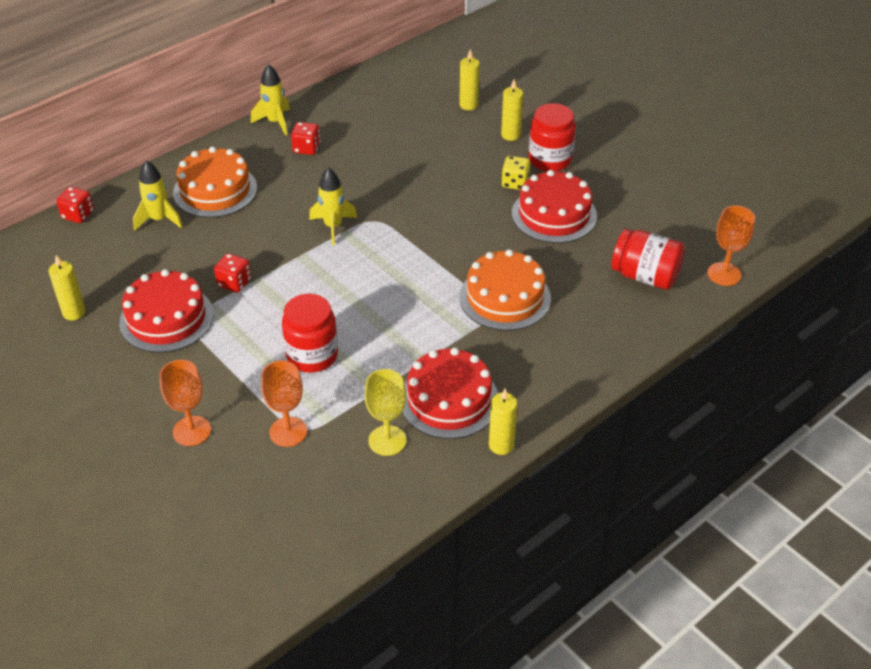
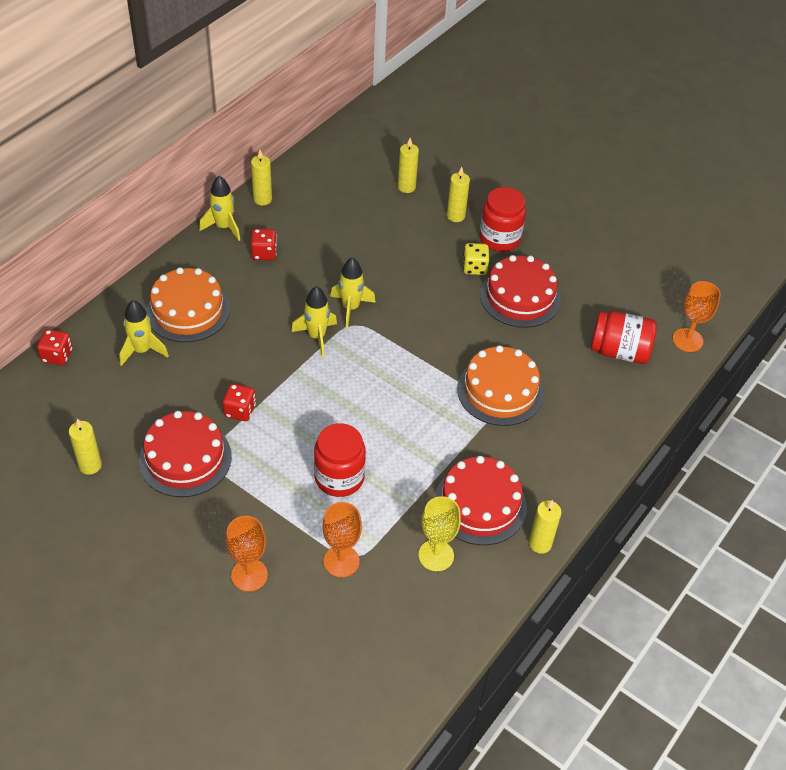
camera: 15 degrees left, 5 degrees up
(321, 102) = (262, 199): none -> yellow candle
(376, 205) = (351, 308): none -> yellow rocket

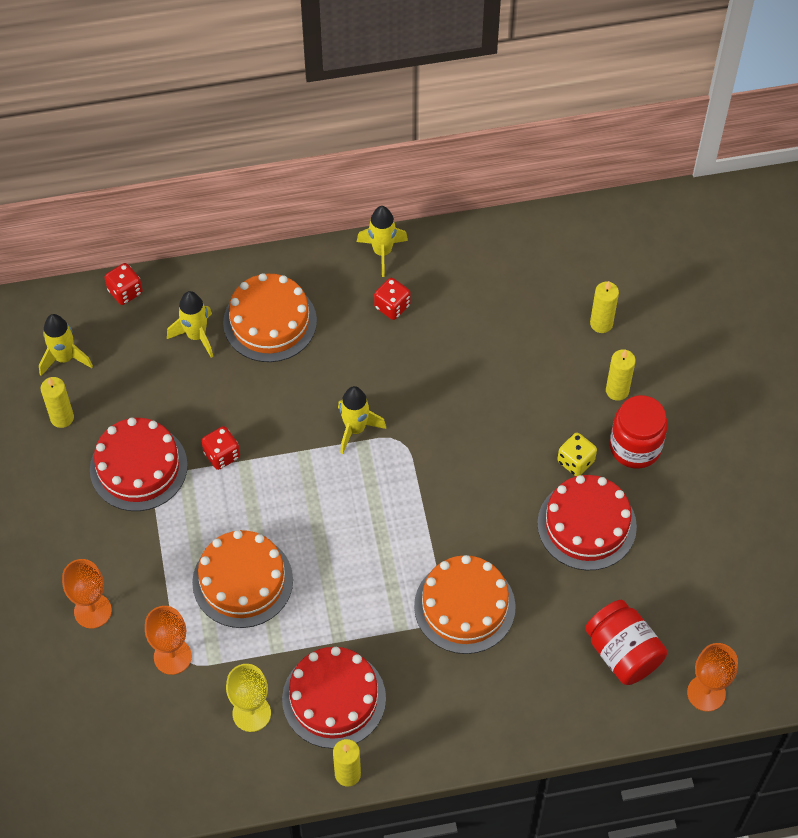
camera: 45 degrees right, 10 degrees up
(262, 199) = (447, 244): yellow candle -> none
(339, 478) = (242, 581): red jar -> orange cake
(351, 308) = (414, 421): yellow rocket -> yellow rocket (64, 358)

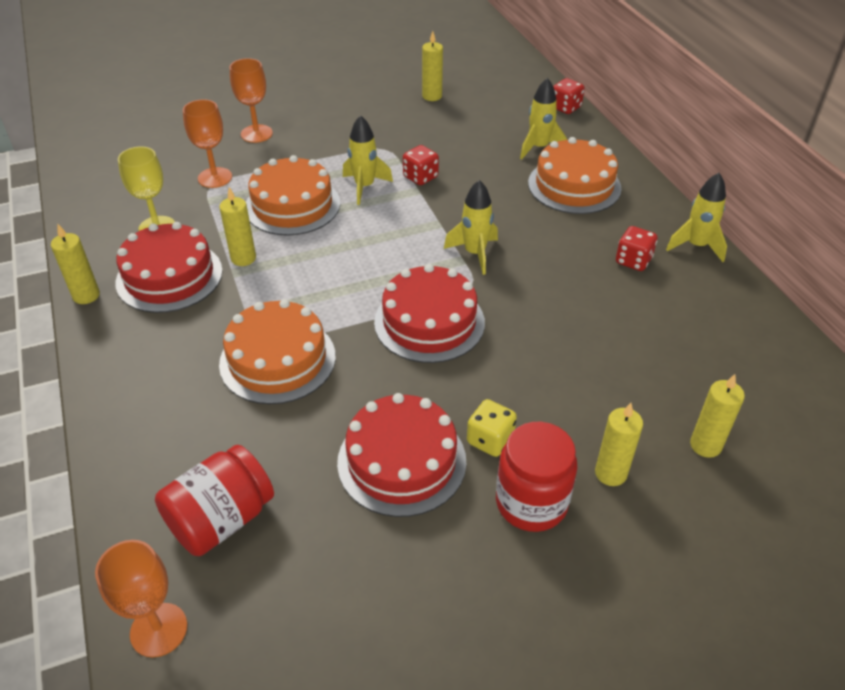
camera: 80 degrees right, 15 degrees down
(64, 358) = (488, 90): yellow rocket -> yellow rocket (364, 187)
(138, 467) = (396, 137): red cake -> red cake (429, 322)
(320, 630) = (243, 258): none -> yellow candle

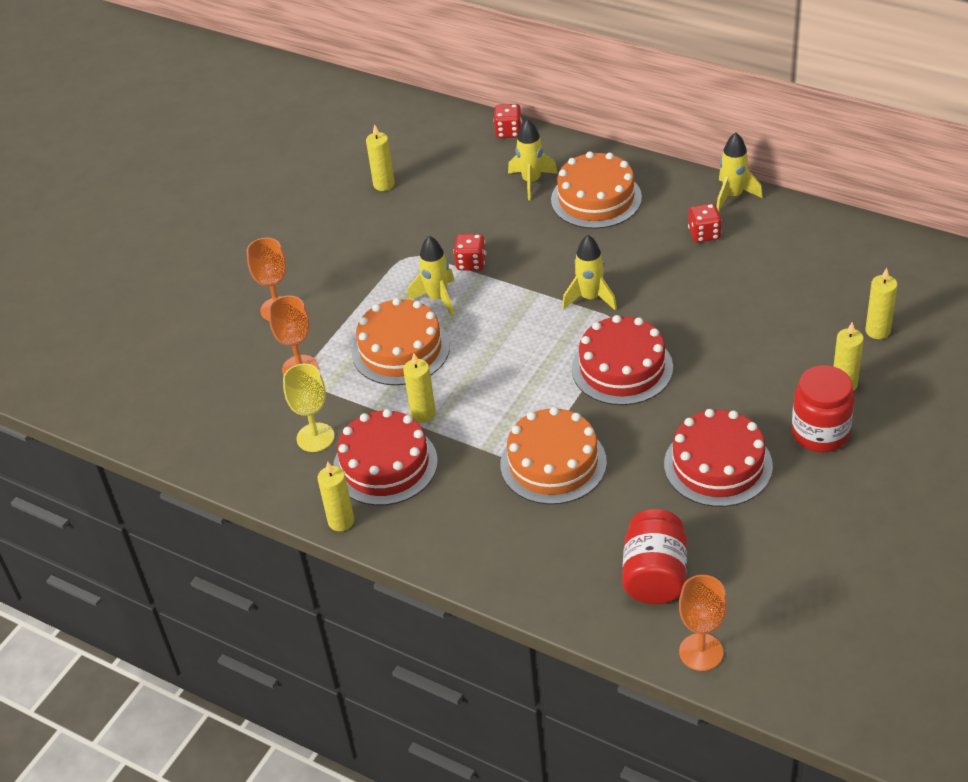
camera: 35 degrees left, 0 degrees up
(490, 440) = (754, 415): yellow dice -> none

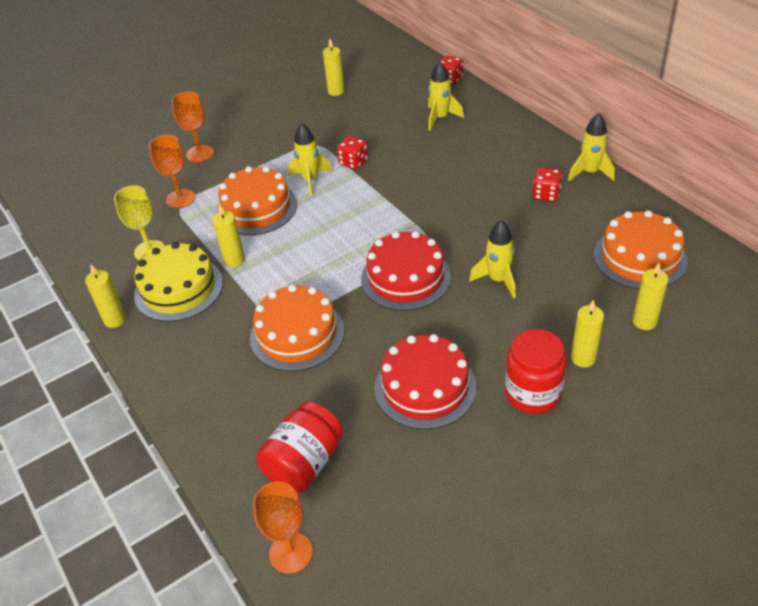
camera: 25 degrees right, 0 degrees up
(385, 464) = (178, 288): red cake -> yellow cake
(590, 298) = (421, 215): yellow rocket -> yellow rocket (498, 280)
(596, 199) = (479, 143): orange cake -> orange cake (639, 257)

